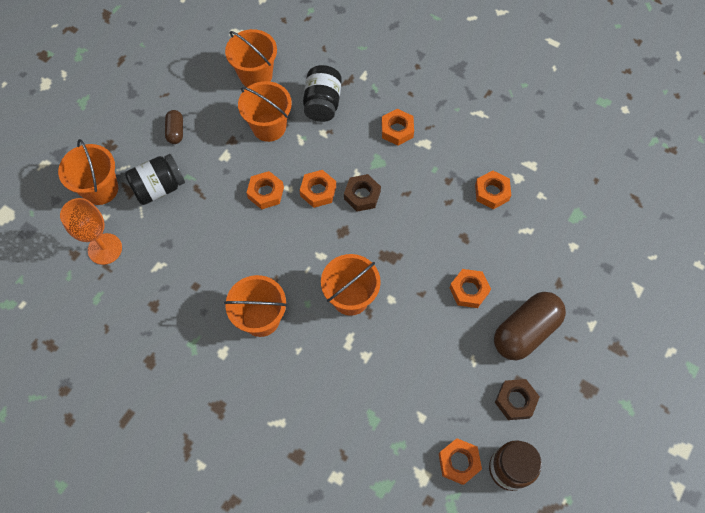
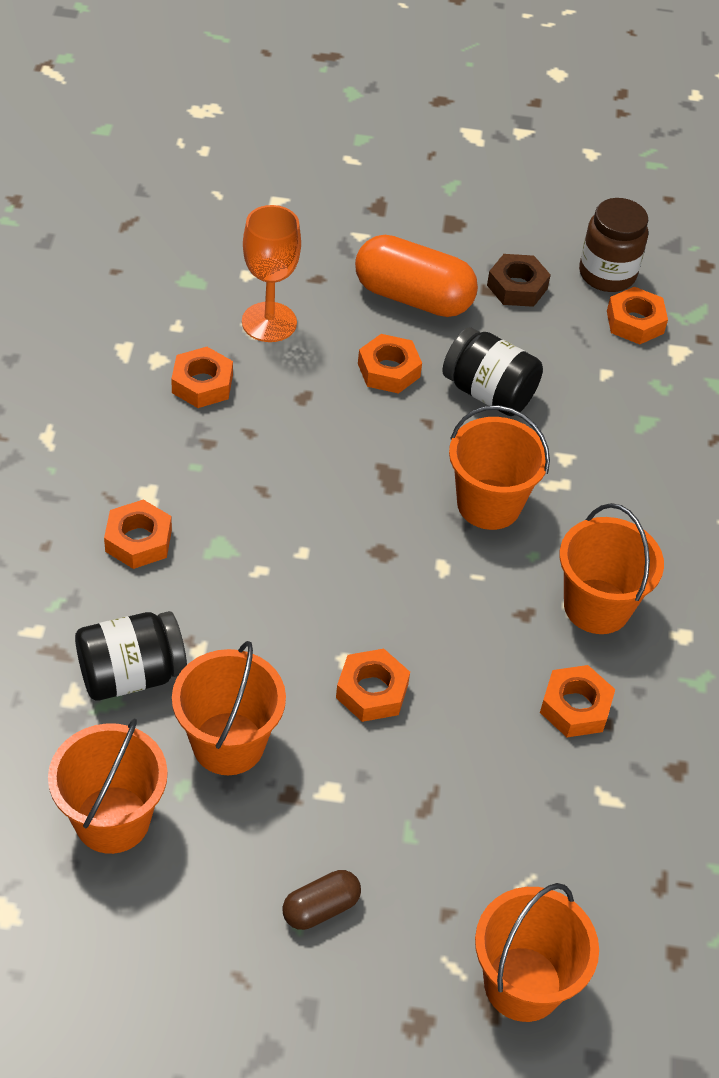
camera: 120 degrees left, 15 degrees down
(105, 249) = (633, 905): orange goblet -> orange goblet (269, 322)
(159, 188) = (459, 874): black jar -> black jar (489, 393)
(318, 191) = (325, 613): orange nut -> orange nut (575, 707)
(362, 195) = (299, 548): brown nut -> none
(525, 331) = (413, 297): brown capsule -> orange capsule

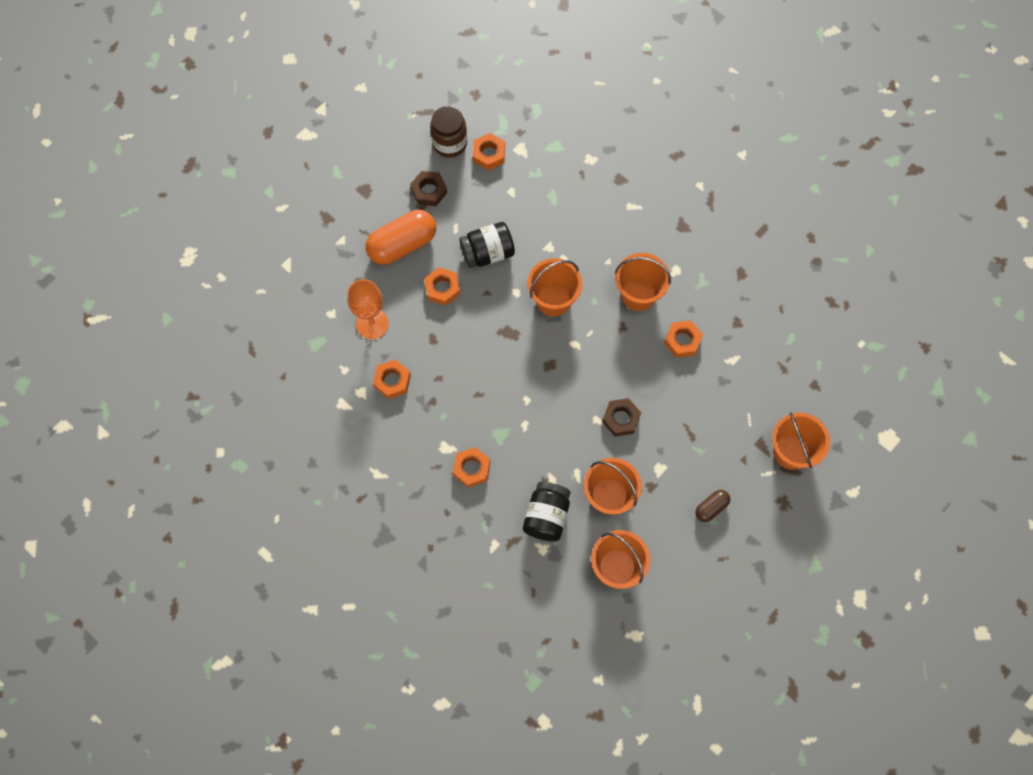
camera: 50 degrees left, 20 degrees up
(320, 908) = (711, 508): brown capsule -> brown capsule turned 45 degrees clockwise
(372, 691) = (621, 419): orange nut -> brown nut

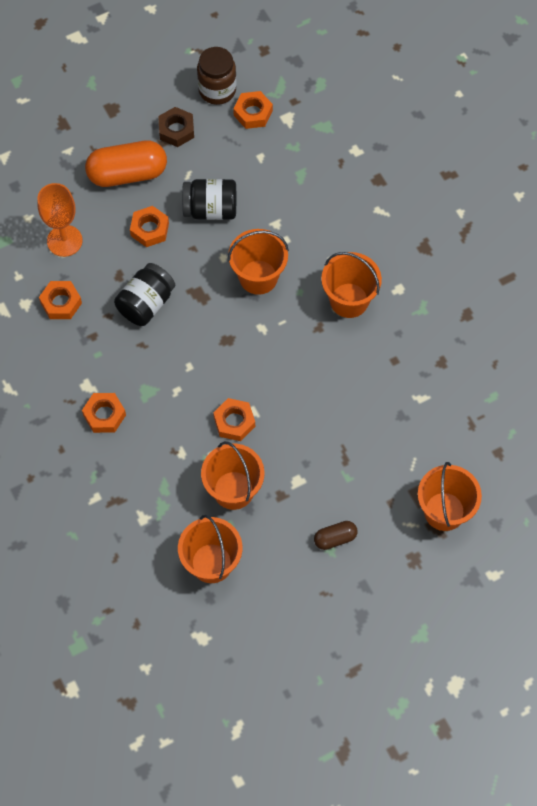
camera: 20 degrees right, 5 degrees down
(546, 516) = (161, 487): black jar -> black jar (146, 304)
(621, 419) = (278, 418): brown nut -> none
(682, 341) = (375, 361): orange nut -> orange nut (234, 422)

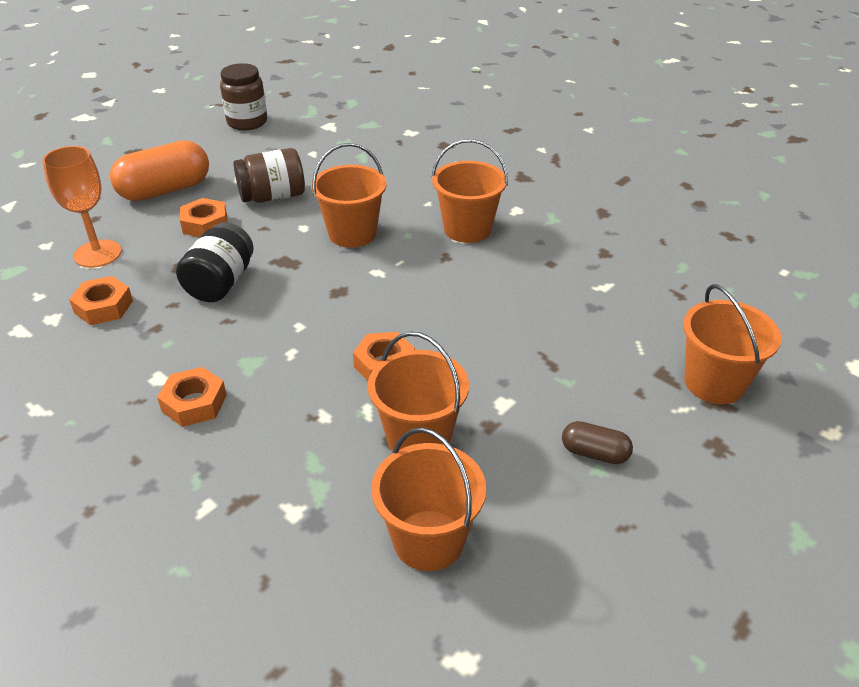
camera: 20 degrees left, 25 degrees down
(176, 130) = (212, 153): brown nut -> none
(210, 209) = (273, 196): black jar -> brown jar
(253, 113) = (291, 129): orange nut -> none
(335, 538) = (594, 453): brown capsule -> brown capsule turned 60 degrees clockwise

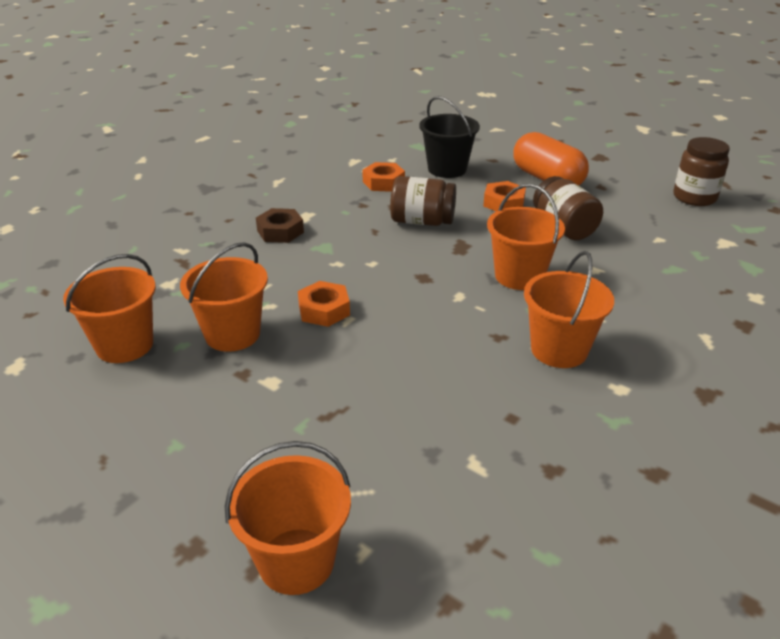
camera: 85 degrees right, 5 degrees down
(98, 254) = (447, 169): orange goblet -> black bucket
(194, 403) = (280, 231): orange nut -> brown nut
(220, 283) = (422, 221): black jar -> brown jar
(594, 453) = (197, 443): brown capsule -> none

